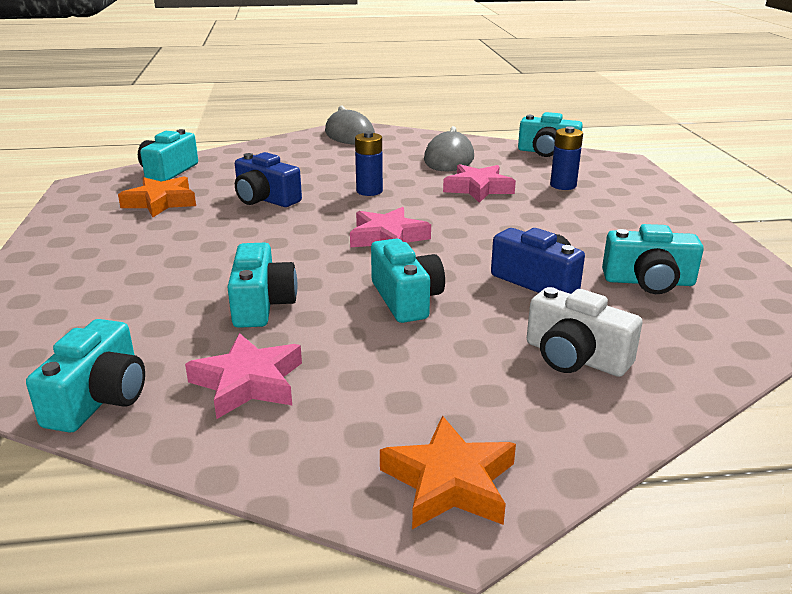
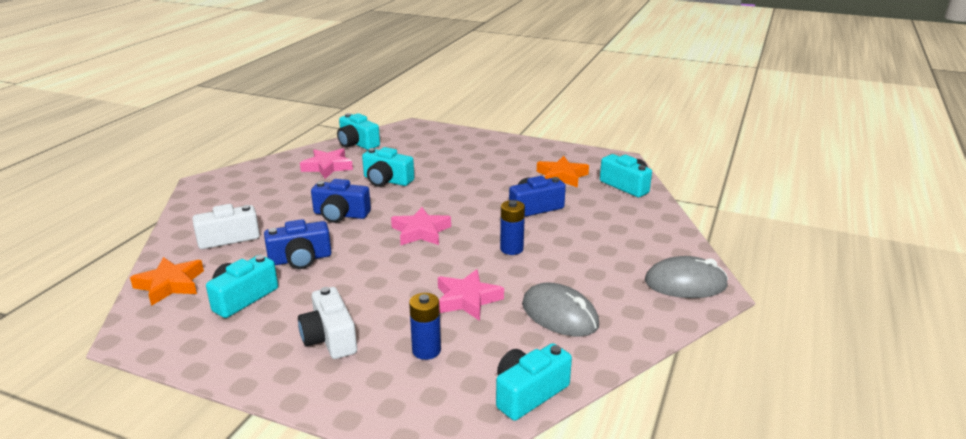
camera: 120 degrees right, 0 degrees up
(406, 299) = (340, 214): turquoise camera -> blue camera
(449, 482) = (218, 186): orange star -> orange star (170, 285)
(615, 220) = (330, 338): none -> white camera

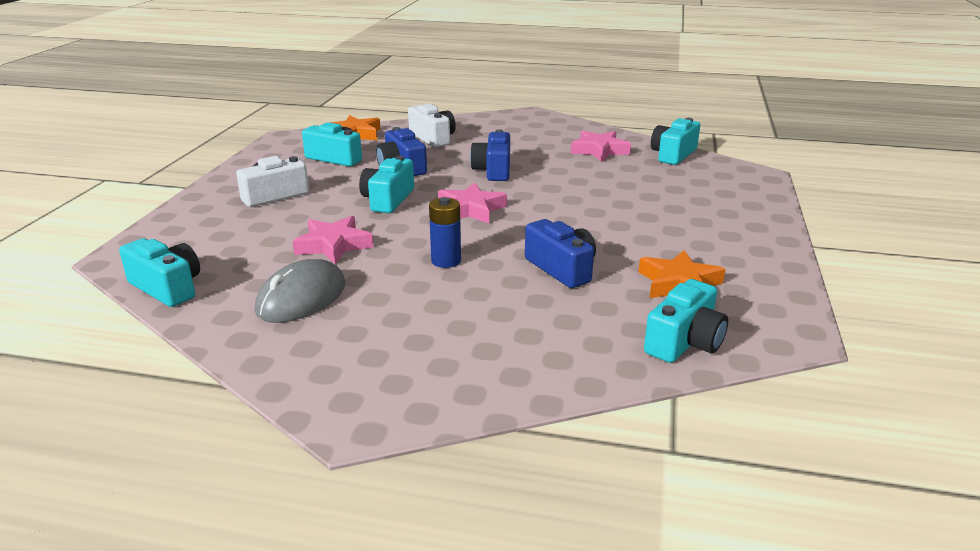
camera: 80 degrees right, 0 degrees up
(387, 180) = (586, 180): turquoise camera -> turquoise camera (388, 200)
(426, 350) = (248, 235): blue battery -> none
(685, 283) = (377, 394): grey mouse -> none

